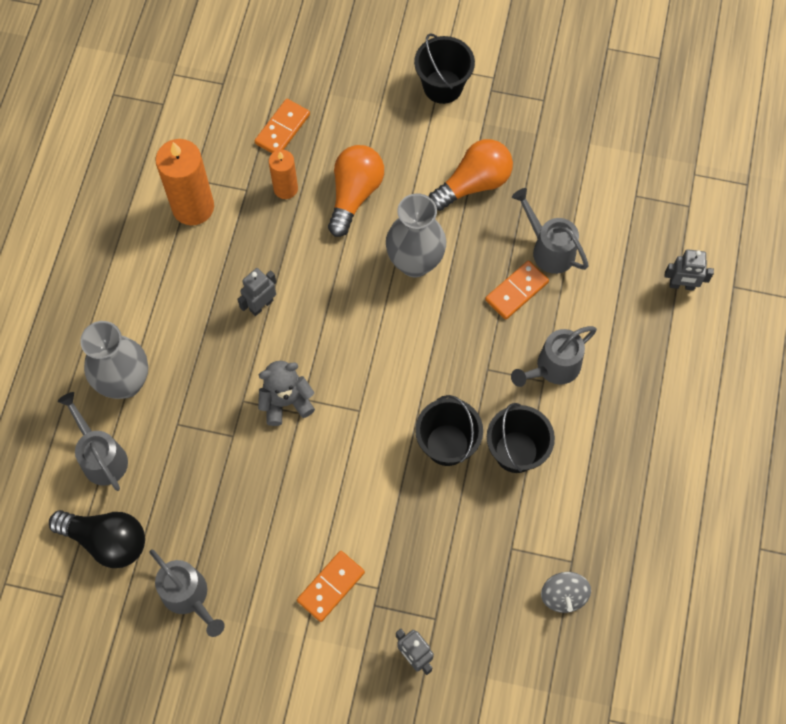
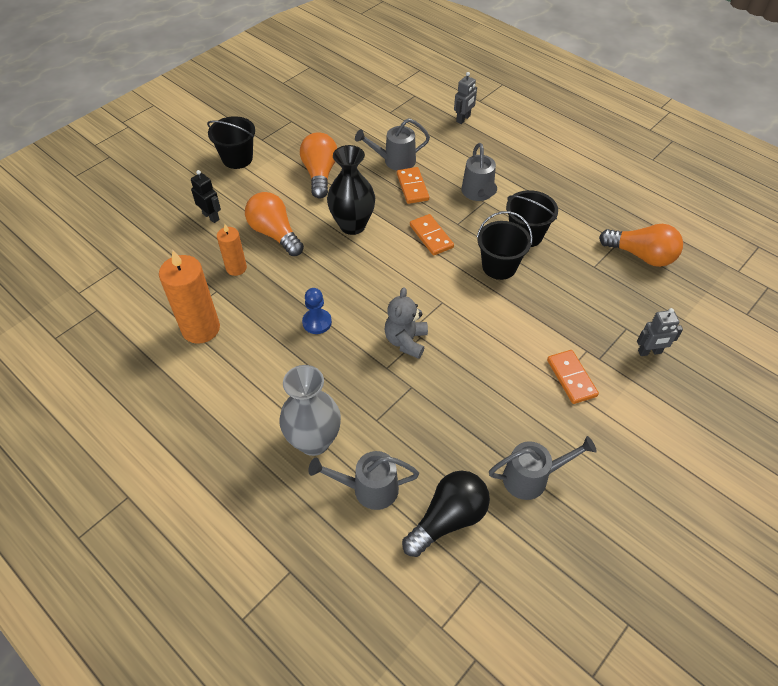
camera: 60 degrees left, 15 degrees down
(261, 305) = (317, 322): grey robot -> blue pawn
(282, 129) = (188, 250): orange domino -> orange domino (431, 236)
(340, 119) = (211, 216): none -> black robot
(415, 262) = (352, 225): grey vase -> black vase
(563, 596) = (641, 255): grey spinning top -> orange light bulb

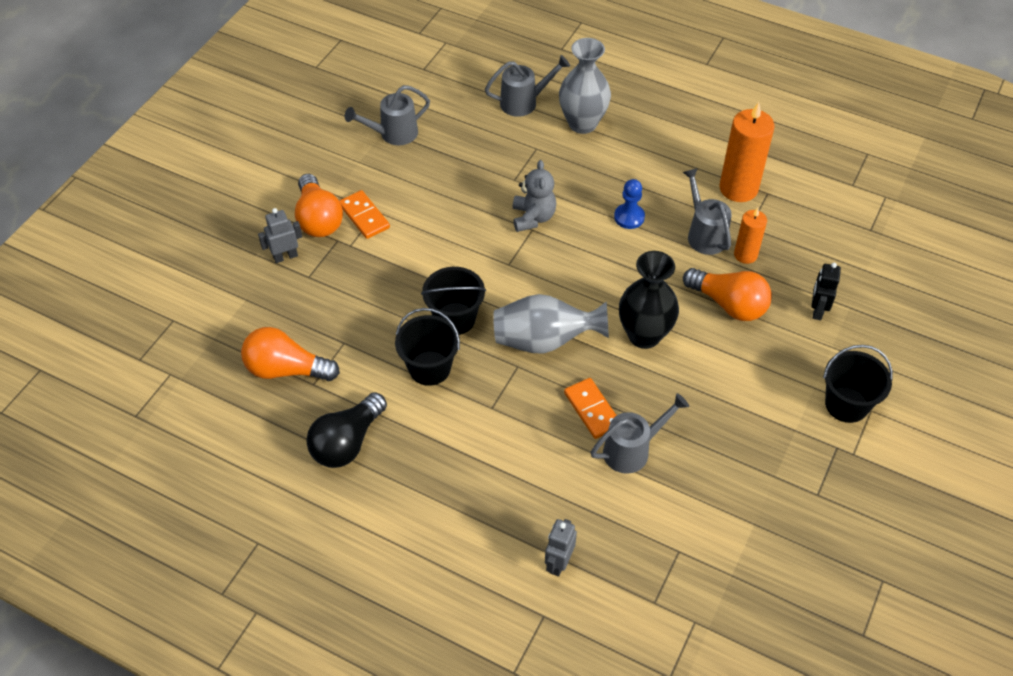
camera: 165 degrees right, 0 degrees up
(211, 216) = (817, 310): black robot -> black robot turned 75 degrees clockwise
(320, 174) = (722, 403): orange light bulb -> orange light bulb (318, 219)
(431, 236) = (544, 341): orange domino -> grey vase
(448, 519) = (455, 96): black light bulb -> black light bulb (347, 442)
(478, 194) = (502, 418): grey watering can -> grey watering can (704, 234)

